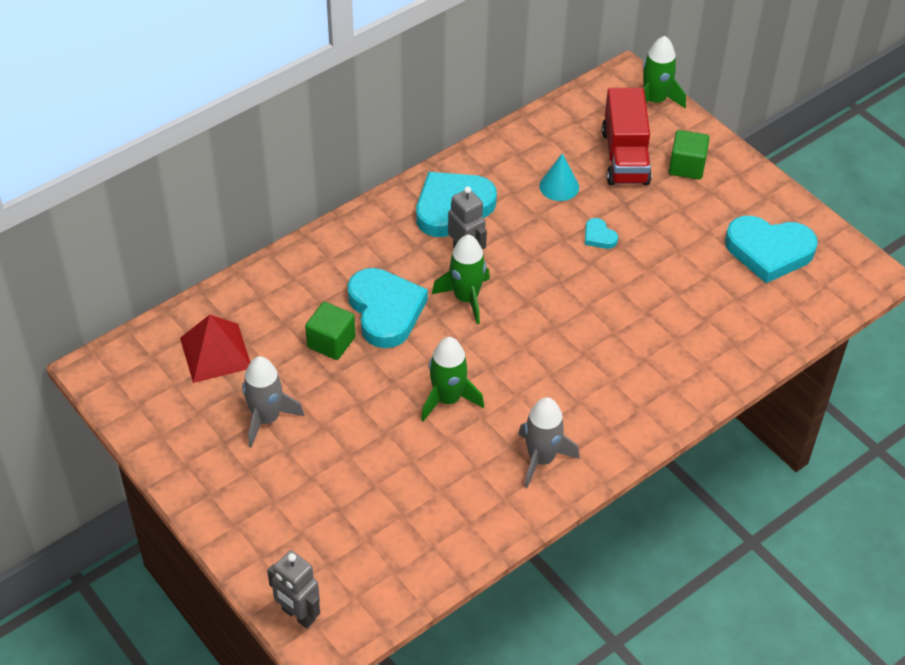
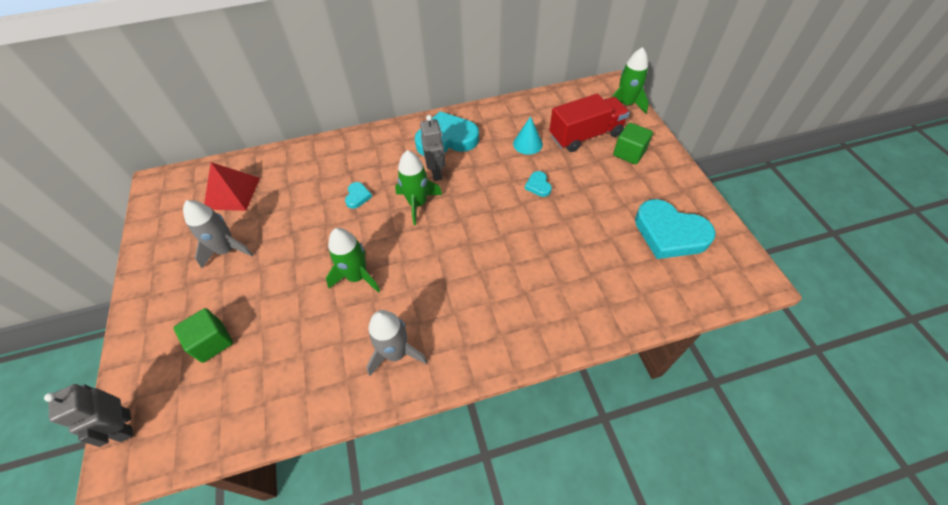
camera: 25 degrees right, 5 degrees up
(331, 342) = (308, 208): green cube -> green cube (212, 342)
(385, 311) = (357, 196): turquoise heart -> turquoise heart, size x0.44
(625, 157) = (585, 135): red truck -> red truck turned 135 degrees counterclockwise

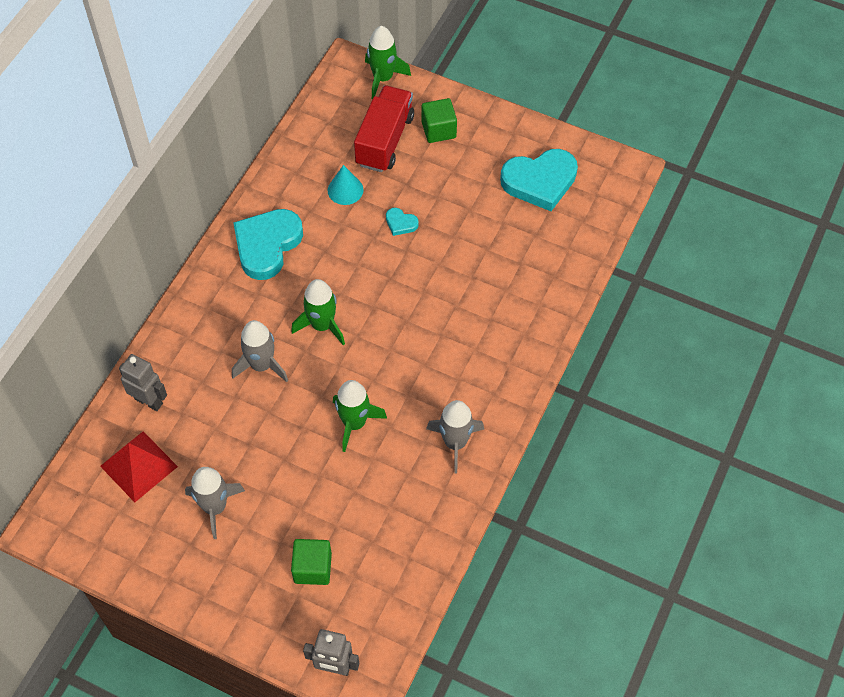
camera: 50 degrees left, 5 degrees up
(357, 196) = (262, 365): turquoise heart -> grey rocket
(436, 172) = (301, 284): grey robot -> grey robot (149, 401)

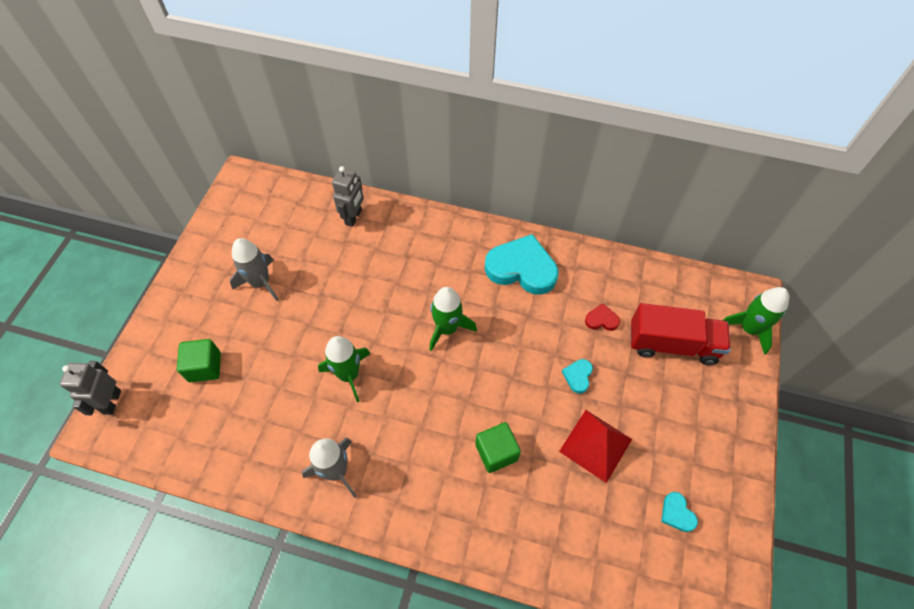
camera: 80 degrees right, 0 degrees up
(139, 466) = (295, 223): red pyramid -> red pyramid (595, 445)
(262, 365) = (398, 289): grey rocket -> none
(345, 190) = (601, 320): turquoise cone -> red heart
(438, 130) = (705, 393): green cube -> green cube (496, 452)
(540, 181) = (677, 513): turquoise heart -> turquoise heart, size x0.44

